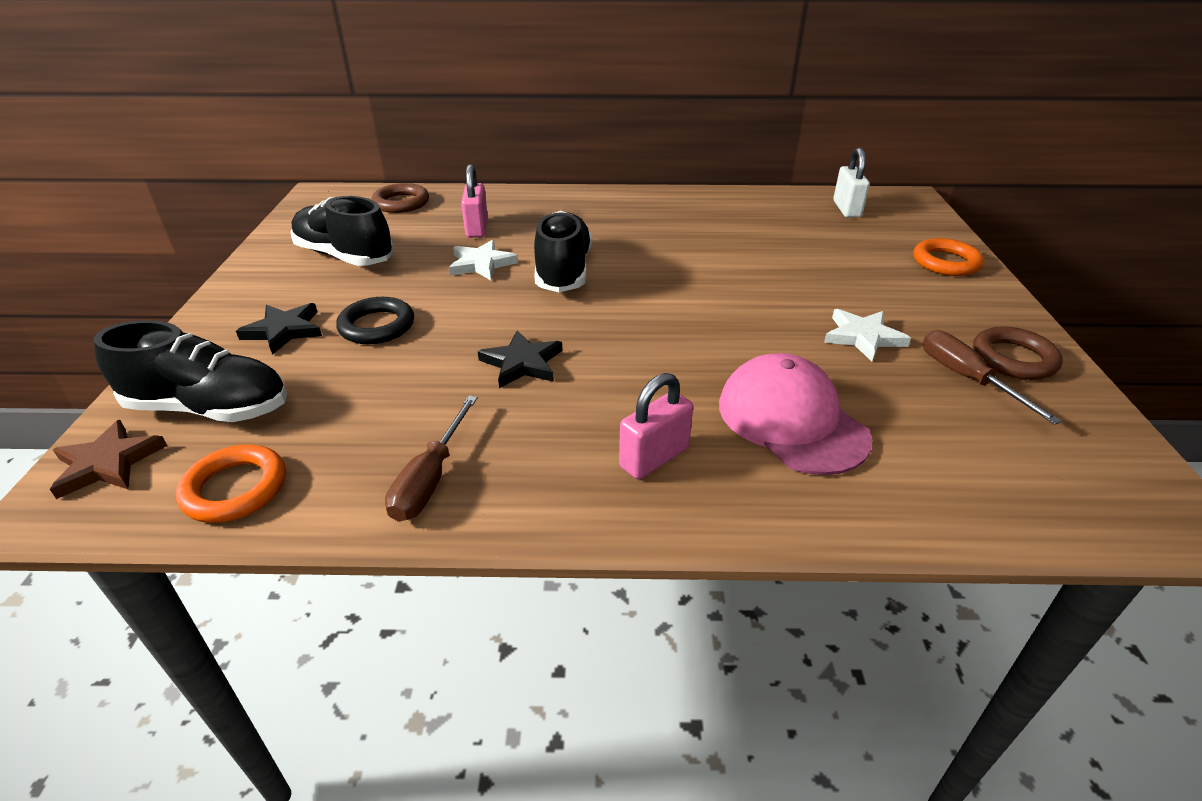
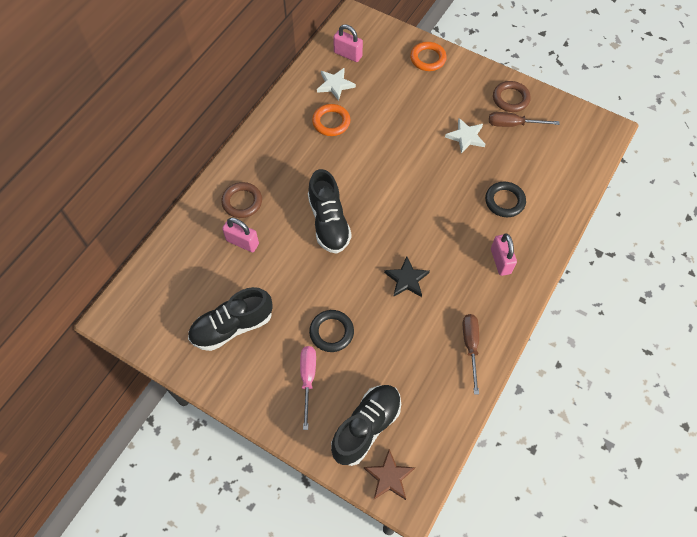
camera: 60 degrees left, 25 degrees up
(235, 489) = (437, 424): orange ring -> orange ring (331, 122)
(284, 330) = (308, 379): black star -> pink screwdriver
(401, 203) = (169, 271): brown ring -> brown ring (242, 202)
(430, 478) = (470, 346): brown screwdriver -> brown screwdriver turned 135 degrees counterclockwise
(481, 264) = (292, 258): white star -> white star (335, 85)
(563, 271) = (328, 222): black shoe -> black shoe turned 135 degrees counterclockwise
(791, 420) = (504, 201): pink cap -> black ring
(846, 209) = (348, 54): white padlock -> pink padlock

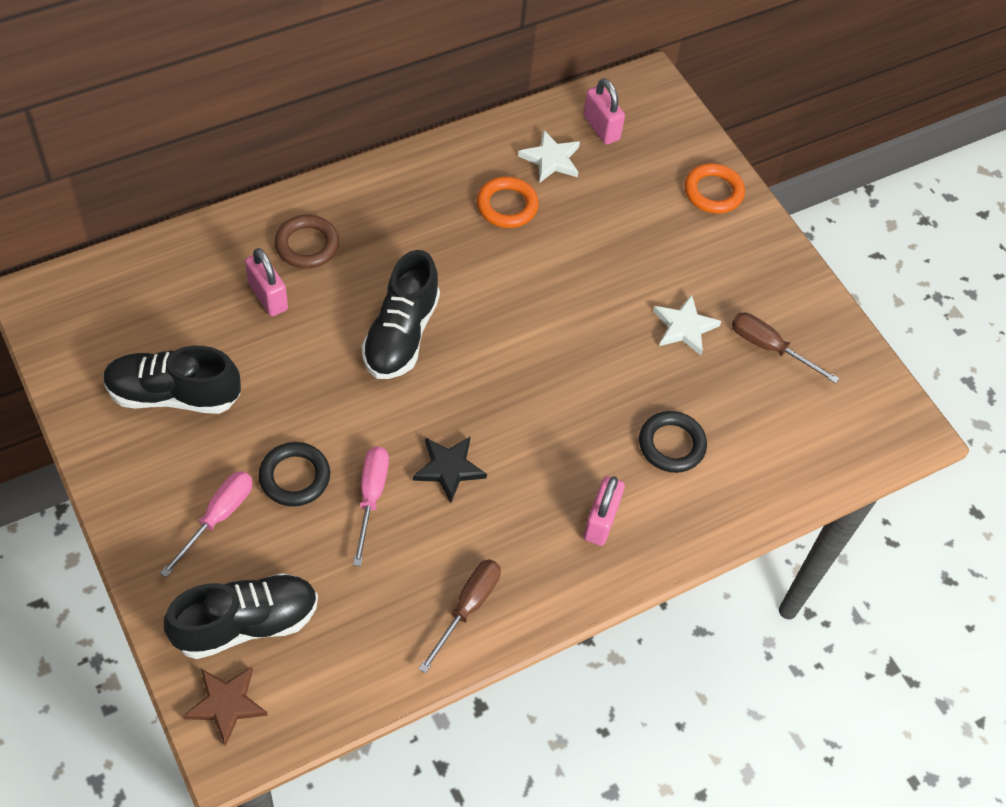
camera: 25 degrees right, 5 degrees down
(379, 318) = (371, 497): none -> pink screwdriver
(510, 98) = (794, 310): brown ring -> none

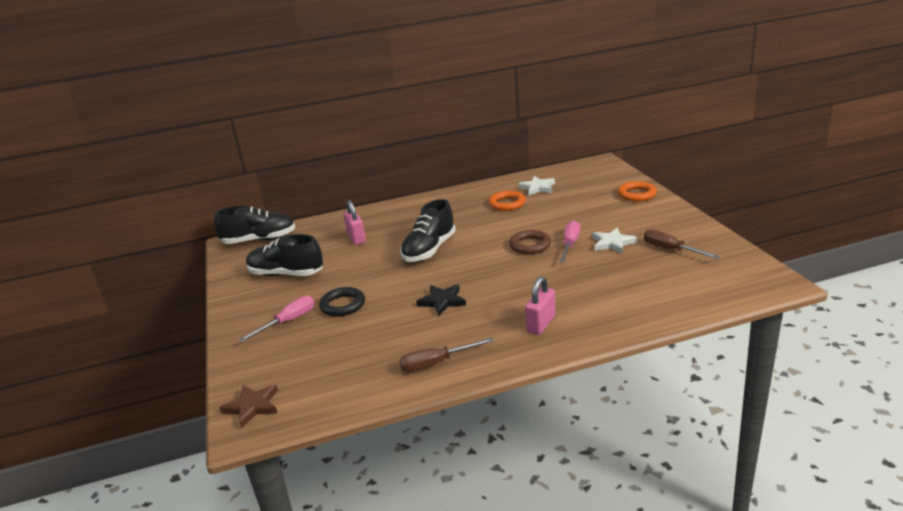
camera: 20 degrees right, 30 degrees down
(246, 624) = (283, 368): black shoe -> black shoe (259, 240)
(307, 245) = (386, 220): brown ring -> brown ring (530, 245)
(371, 497) = (387, 313): pink screwdriver -> pink screwdriver (570, 244)
(467, 607) = (436, 363): brown screwdriver -> brown screwdriver turned 150 degrees counterclockwise
(601, 128) = (569, 177): pink padlock -> none
(671, 445) = (597, 290): black ring -> none

